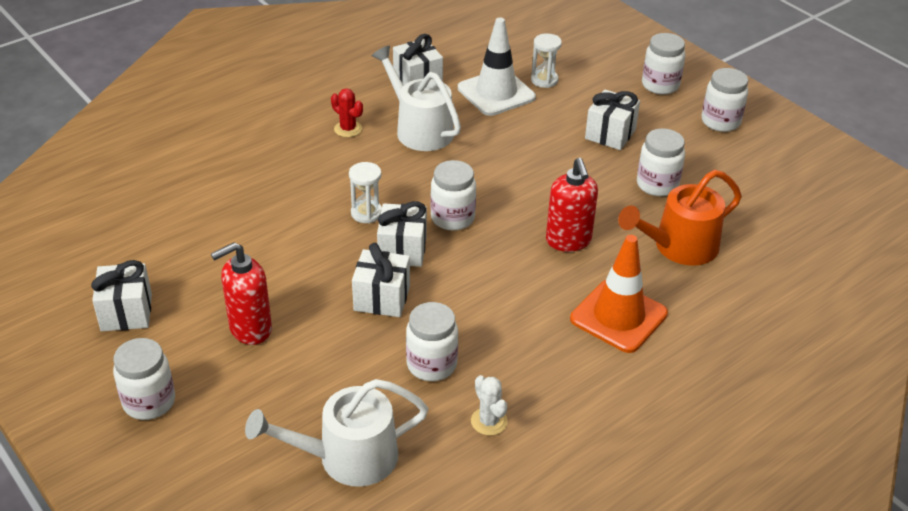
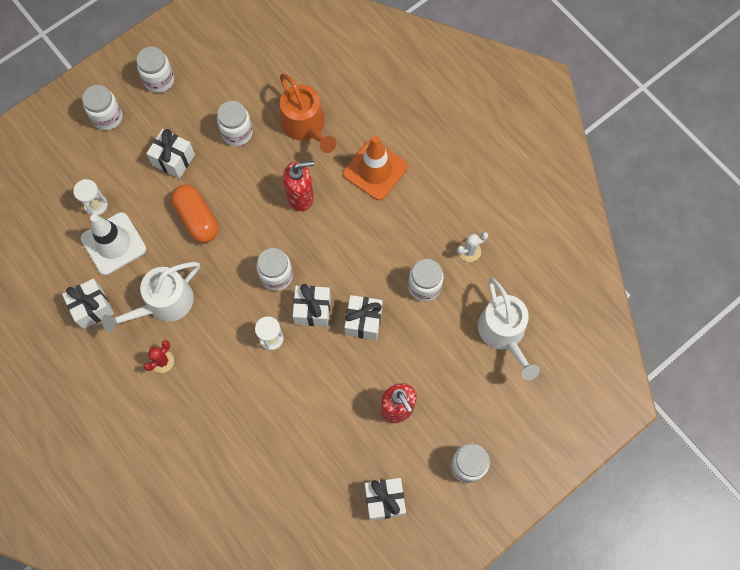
camera: 90 degrees left, 30 degrees up
(531, 153) = (197, 218): none -> orange capsule

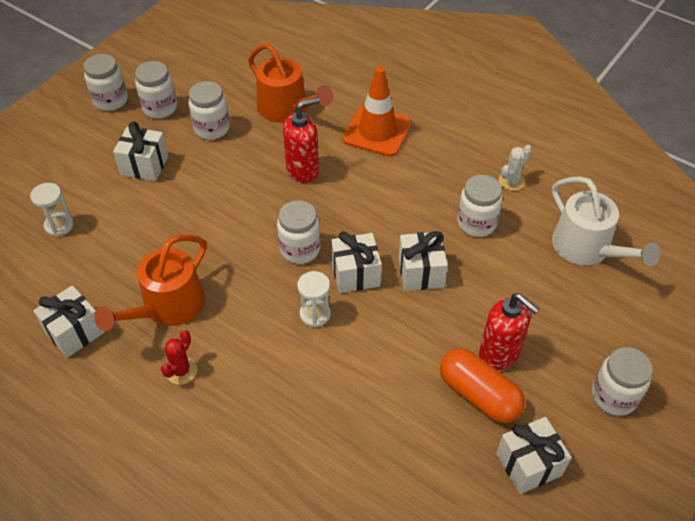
camera: 15 degrees left, 20 degrees down
(107, 117) = (57, 142): white jar -> white jar (160, 108)
(113, 243) = (89, 259): white traffic cone -> none
(164, 303) = (168, 307): white watering can -> orange watering can
(197, 218) = (187, 214): orange capsule -> orange capsule (479, 395)

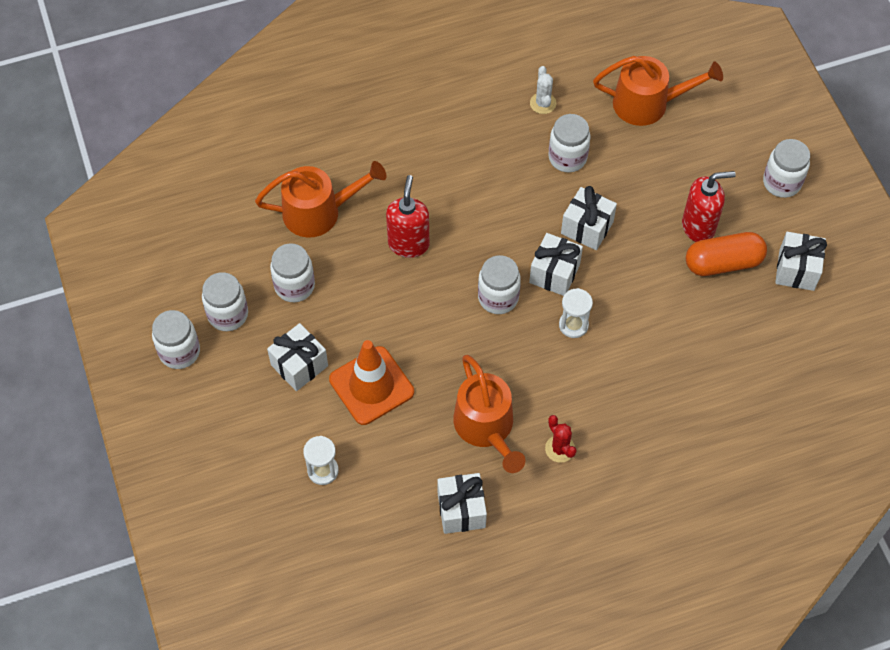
camera: 55 degrees left, 10 degrees up
(377, 131) = (407, 160): orange traffic cone -> orange traffic cone (371, 386)
(586, 248) = (648, 103): white watering can -> orange watering can

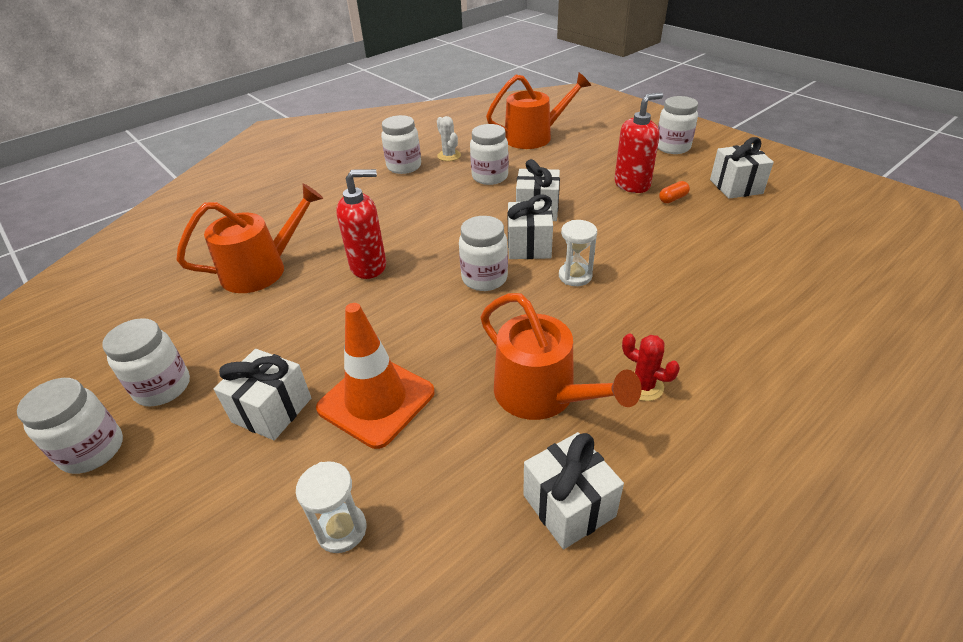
camera: 20 degrees left, 20 degrees down
(294, 286) = (247, 335): white jar -> white jar (404, 166)
(408, 244) = (369, 266): red soap dispenser -> red soap dispenser turned 90 degrees clockwise
(723, 263) = (673, 199): orange capsule -> orange capsule, size x0.44

